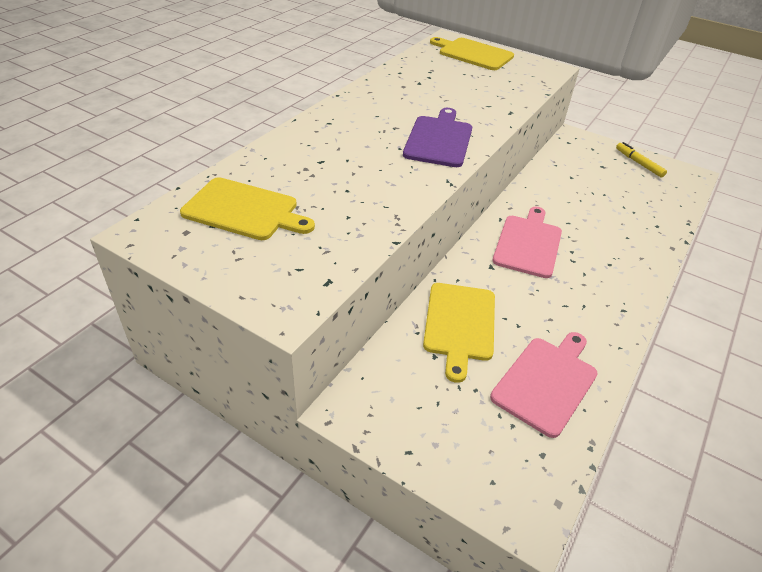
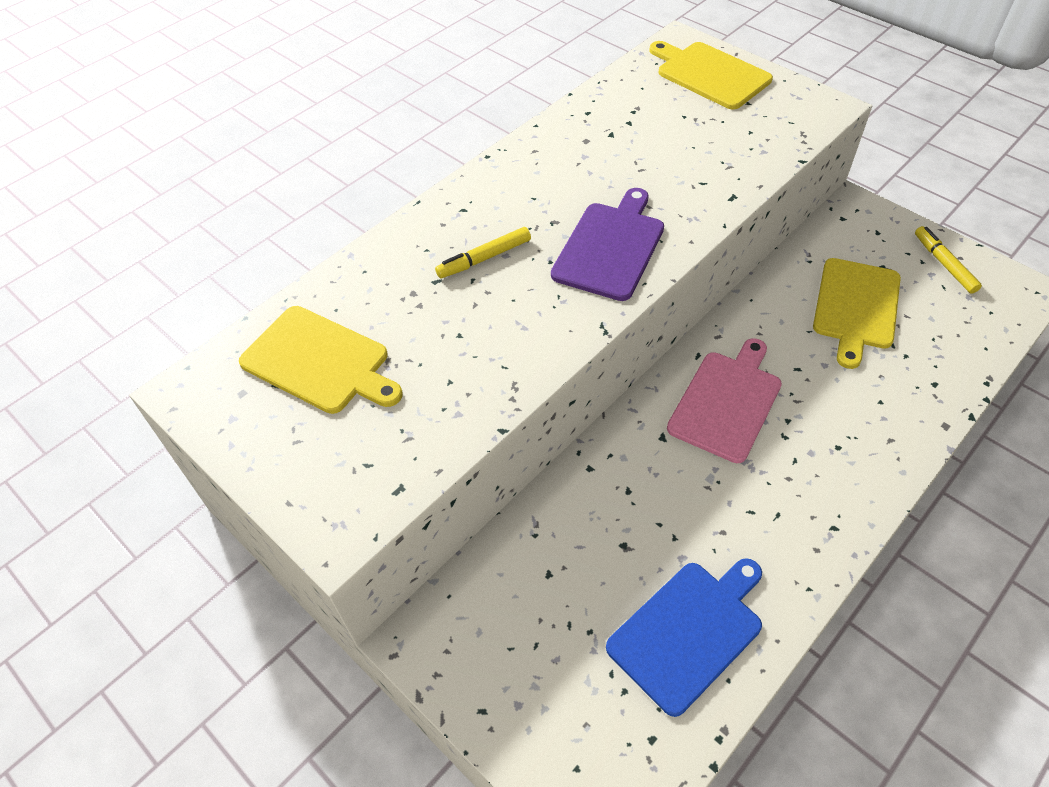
camera: 15 degrees right, 10 degrees up
(352, 148) = (484, 258): none -> yellow marker
(459, 324) = (594, 528): yellow cutting board -> yellow cutting board (856, 307)
(546, 382) = (688, 631): pink cutting board -> blue cutting board

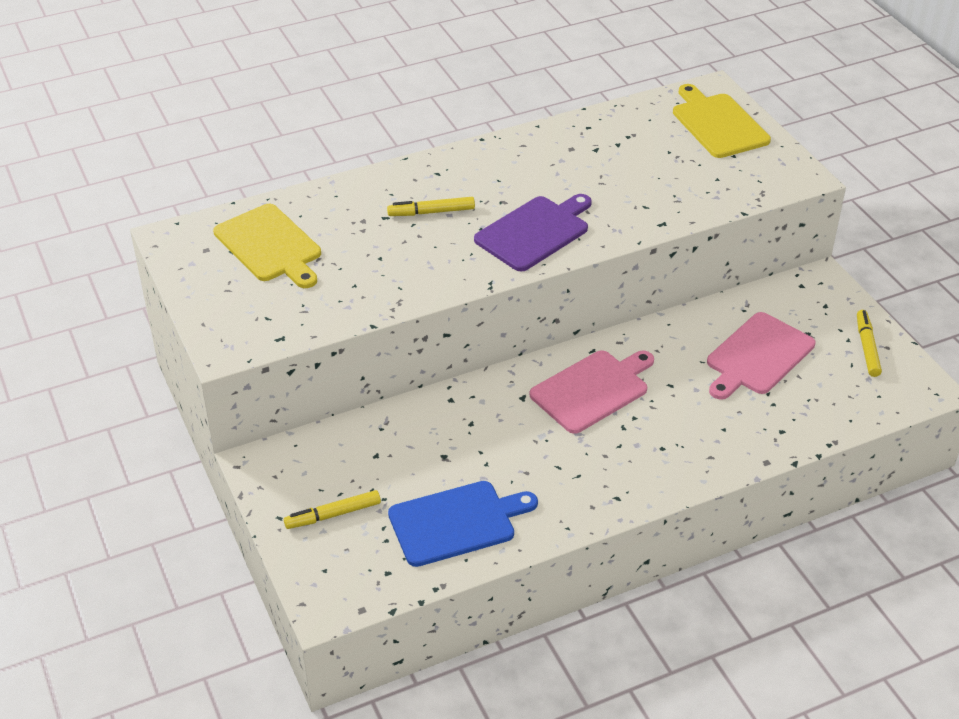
camera: 20 degrees right, 10 degrees down
(544, 680) = (333, 515): none -> yellow marker
(856, 307) = (757, 356): yellow cutting board -> pink cutting board

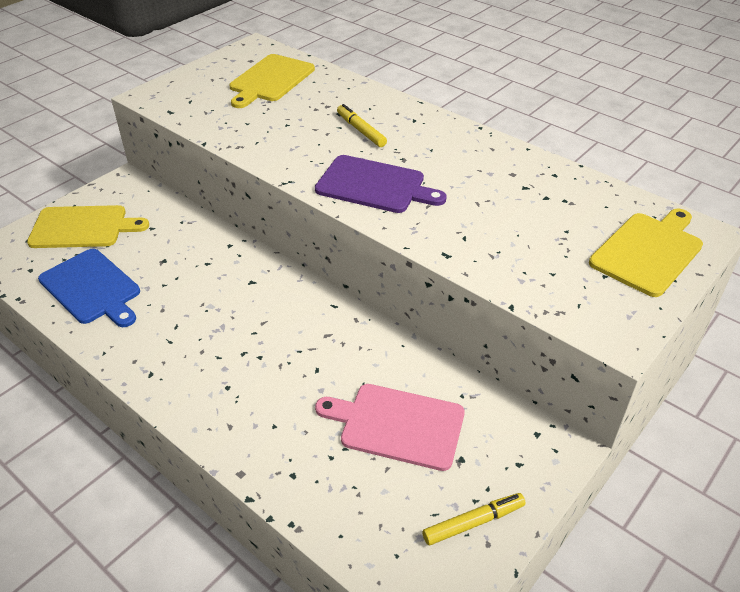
camera: 65 degrees right, 0 degrees up
(333, 515) = (83, 227): yellow marker -> yellow cutting board
(592, 390) = (282, 320): pink cutting board -> none

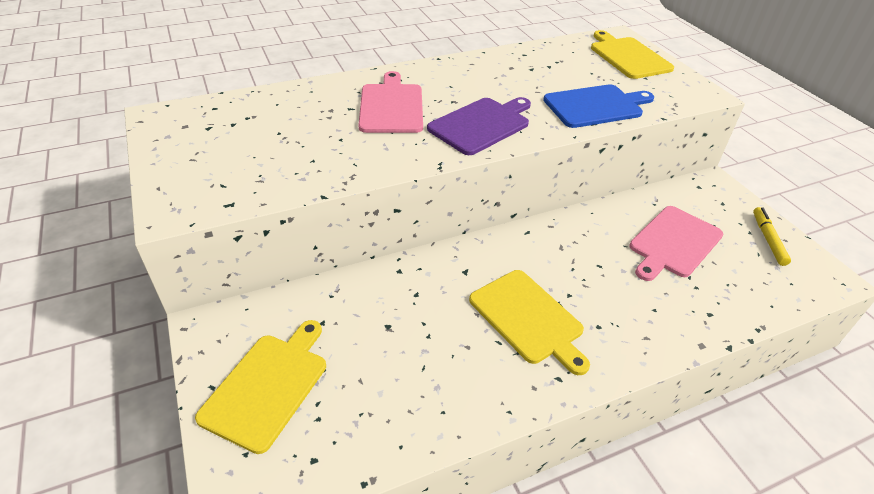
camera: 65 degrees left, 0 degrees up
(92, 288) = (394, 400): blue cutting board -> blue cutting board (596, 106)
(270, 80) = (243, 125): yellow cutting board -> yellow cutting board (528, 318)
(361, 131) = (391, 106): yellow marker -> pink cutting board

